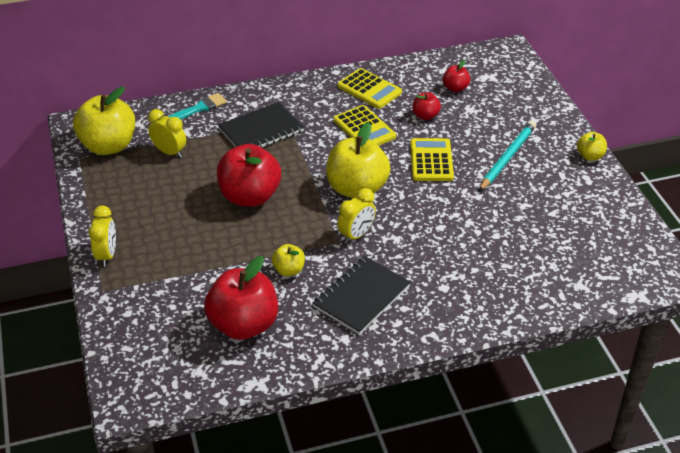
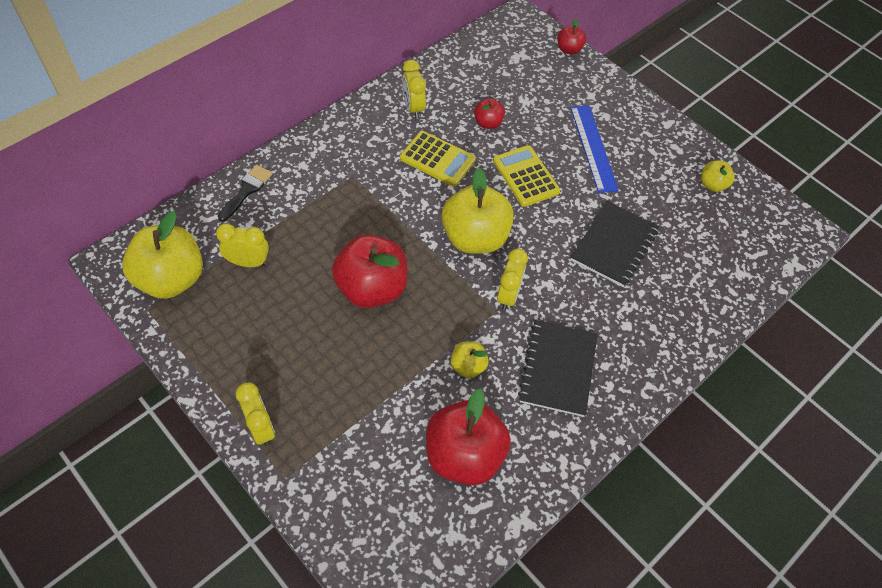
camera: 30 degrees left, 15 degrees up
(200, 108) = (247, 190): turquoise brush -> black brush
(261, 130) = (332, 198): black notebook -> black notebook (614, 245)
(369, 89) = (413, 108): yellow calculator -> yellow clock
(455, 88) = (496, 79): red apple -> red apple (569, 49)
(507, 157) = (593, 148): turquoise pencil -> blue ruler
(590, 156) = (664, 121): yellow apple -> yellow apple (712, 185)

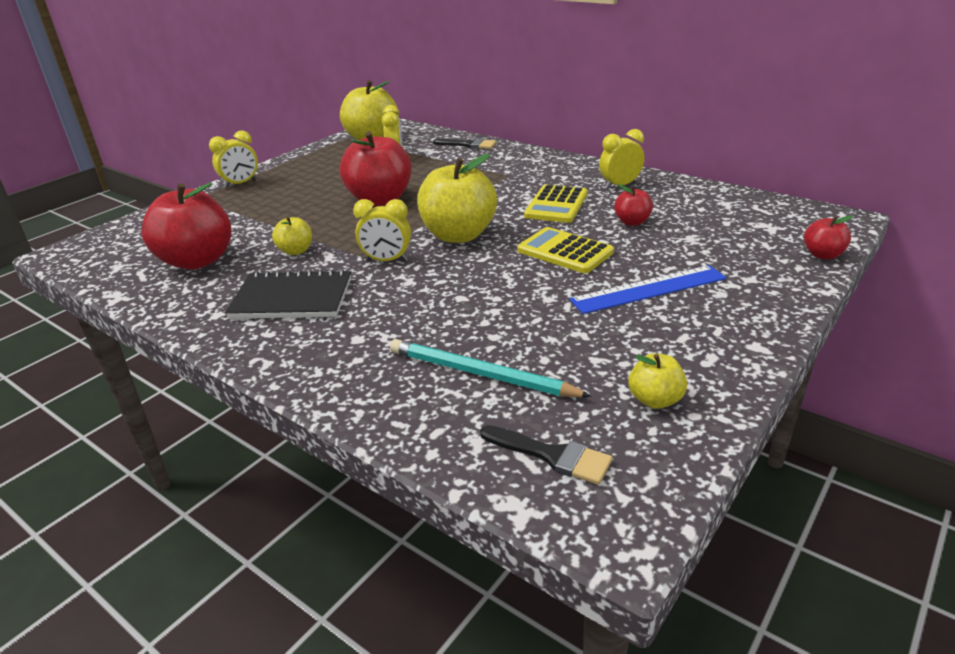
camera: 85 degrees right, 25 degrees down
(525, 176) = (565, 251): yellow calculator -> yellow calculator turned 105 degrees counterclockwise
(614, 245) = (484, 319): black notebook -> none
(679, 260) = (480, 374): none -> turquoise pencil
(755, 242) = (552, 455): none -> black brush

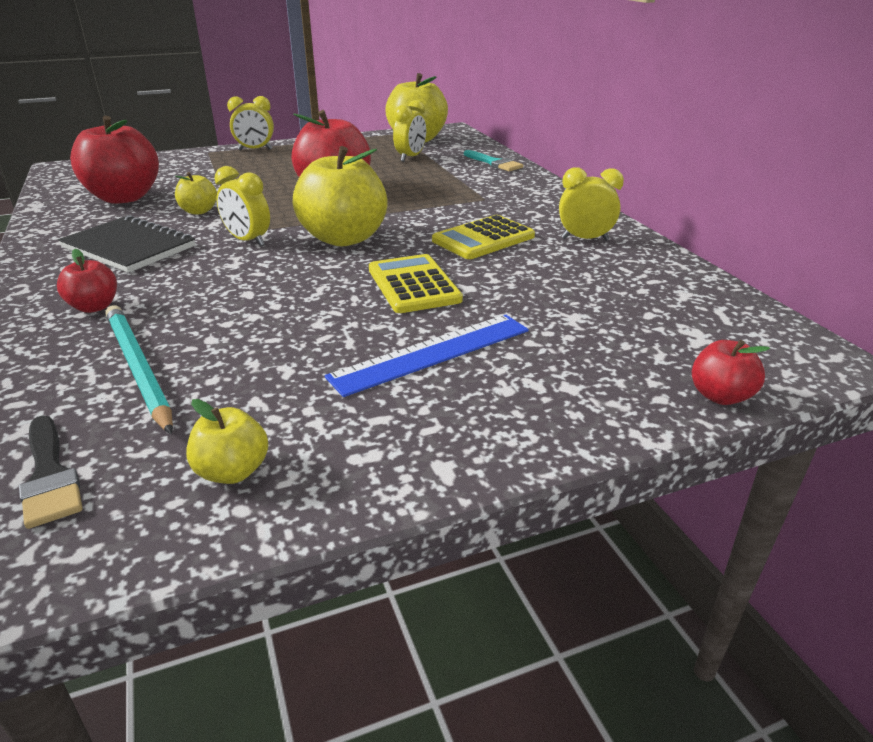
camera: 30 degrees right, 0 degrees up
(468, 145) = (494, 163): black brush -> turquoise brush
(632, 222) = (534, 279): red apple -> red apple (94, 307)
(649, 289) = (432, 353): blue ruler -> blue ruler turned 45 degrees counterclockwise

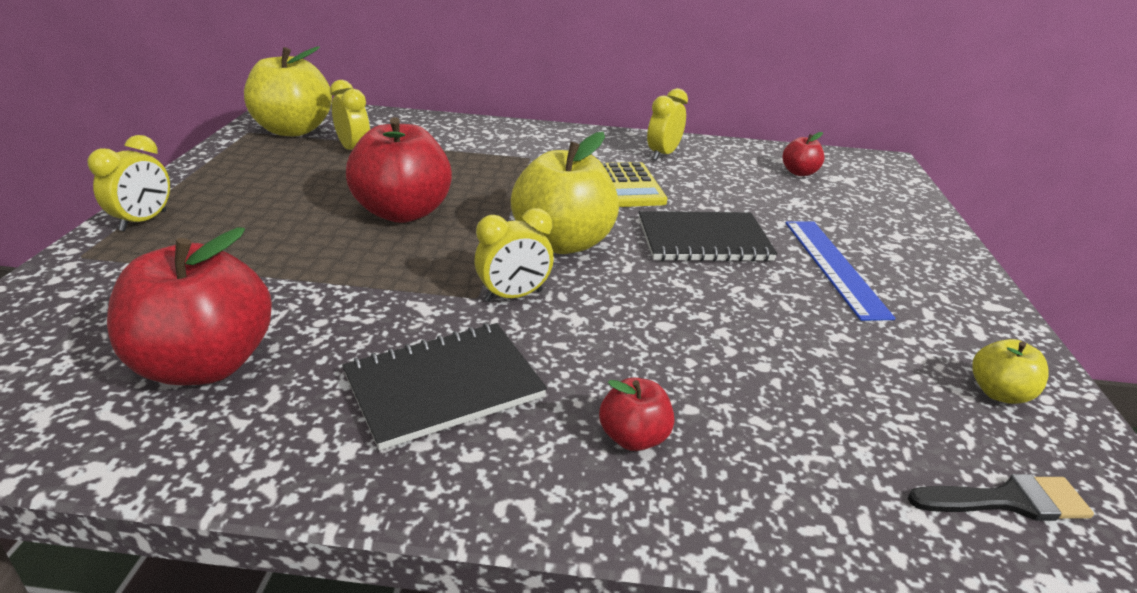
camera: 65 degrees left, 0 degrees up
(138, 368) = (811, 421): turquoise pencil -> none
(199, 211) = (363, 310): yellow apple -> none
(413, 285) = (703, 240): yellow calculator -> black notebook
(494, 163) = (435, 125): turquoise brush -> none
(720, 396) = (918, 199): red apple -> red apple (799, 172)

